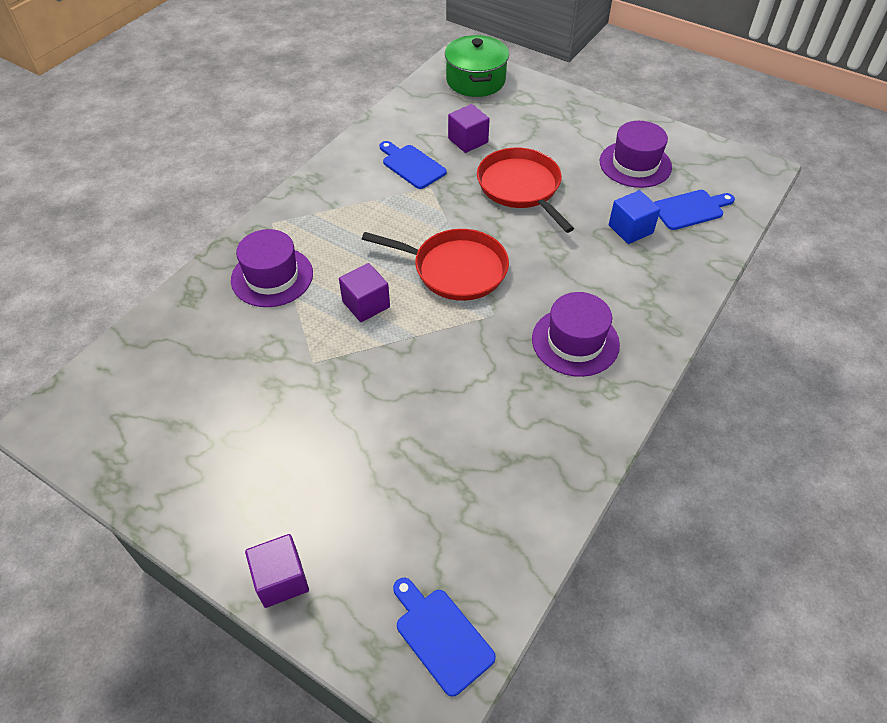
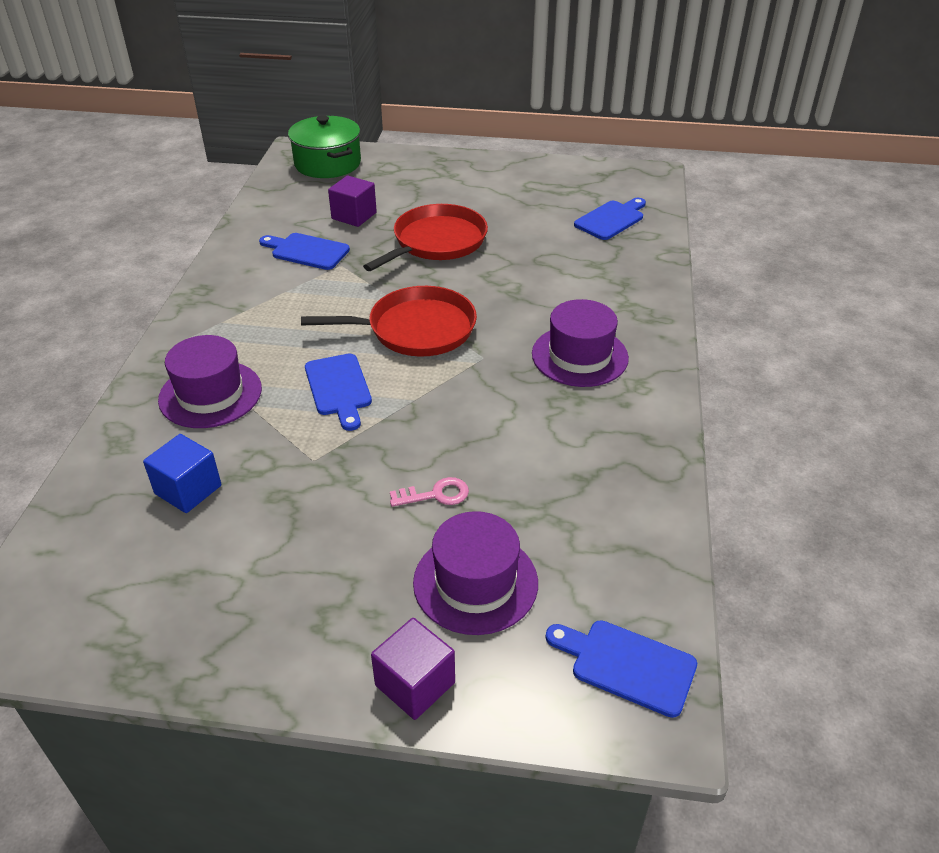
camera: 25 degrees left, 10 degrees down
(366, 304) = (339, 388): purple cube -> blue cutting board
(384, 428) = (436, 494): none -> pink key
(521, 187) = (436, 242): red pan -> red pan turned 90 degrees clockwise
(630, 229) = (567, 249): blue cube -> blue cube (188, 489)
(635, 164) = (535, 196): purple hat -> purple hat (475, 582)

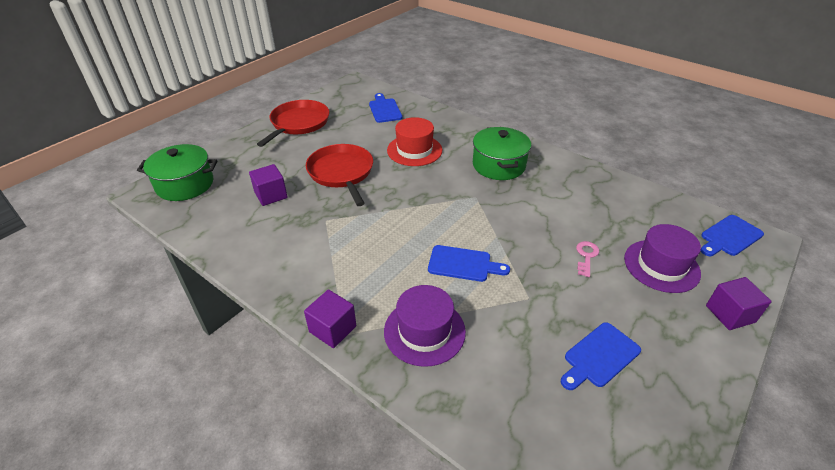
camera: 60 degrees left, 0 degrees up
(180, 333) = (332, 329): none -> purple cube
(188, 489) = (526, 373): blue cube -> none
(307, 251) = (291, 230): blue cutting board -> blue cutting board (599, 356)
(416, 329) = (427, 212): red pan -> red pan (298, 123)
(540, 275) = (414, 150): none -> red hat
(579, 356) = (499, 165): purple hat -> green pot

